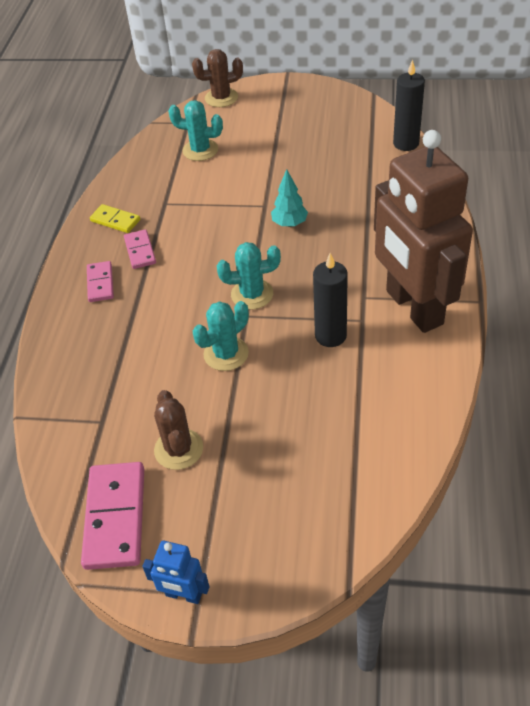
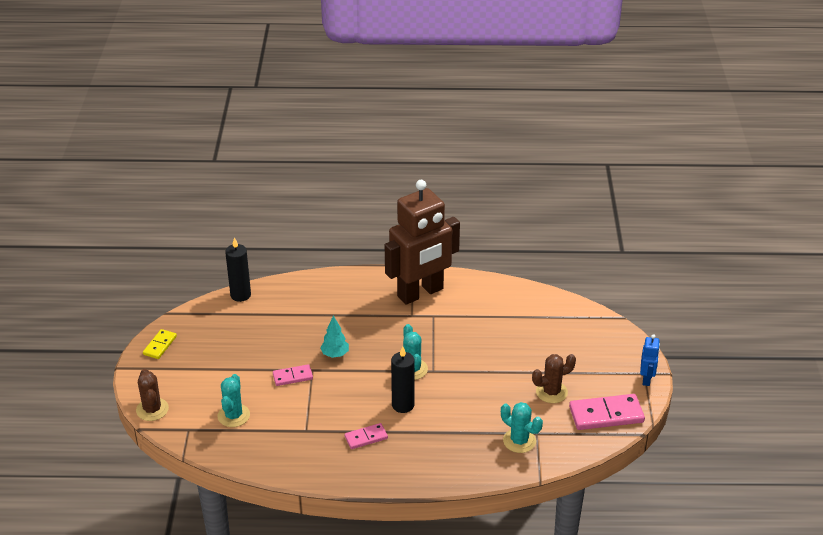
camera: 100 degrees left, 10 degrees down
(100, 283) = (404, 456): pink domino -> pink domino (292, 376)
(115, 220) = (328, 459): yellow domino -> yellow domino (160, 345)
(226, 354) = (469, 378): turquoise cactus -> turquoise cactus (519, 441)
(330, 336) = (448, 329): black candle -> black candle (403, 405)

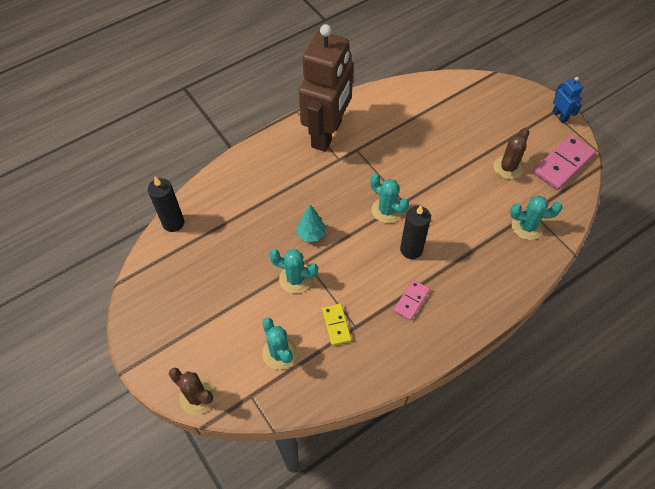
camera: 35 degrees left, 20 degrees up
(160, 345) = (143, 322): yellow domino -> yellow domino (336, 325)
(292, 376) = (295, 279): pink domino -> turquoise cactus

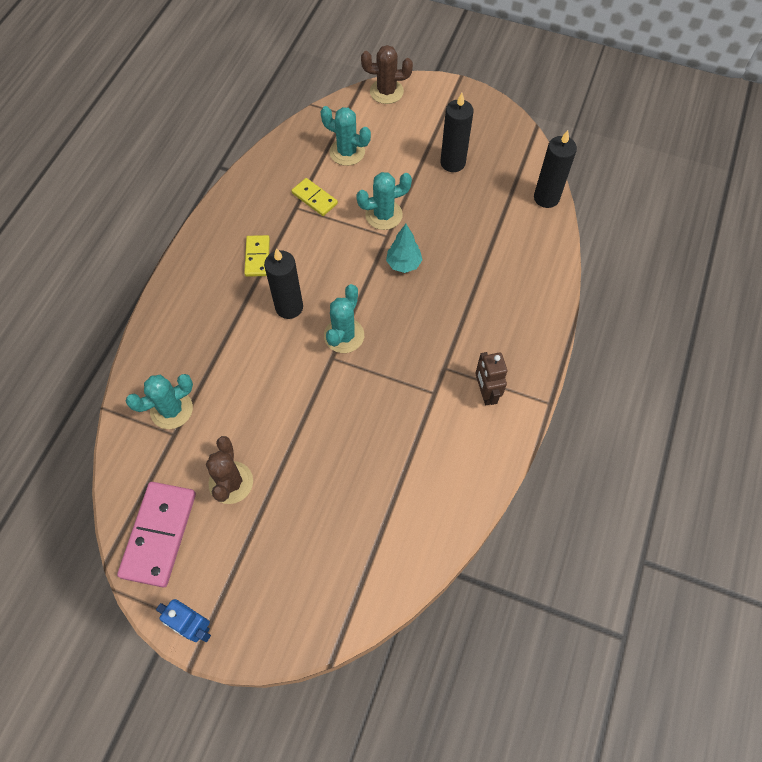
camera: 145 degrees right, 5 degrees up
(208, 291) = (452, 163): none -> black candle
(327, 134) = (485, 393): brown robot -> brown robot, size x0.40
(387, 210) = (344, 335): turquoise cactus -> turquoise cactus turned 75 degrees counterclockwise
(411, 301) = (257, 257): pink domino -> yellow domino

